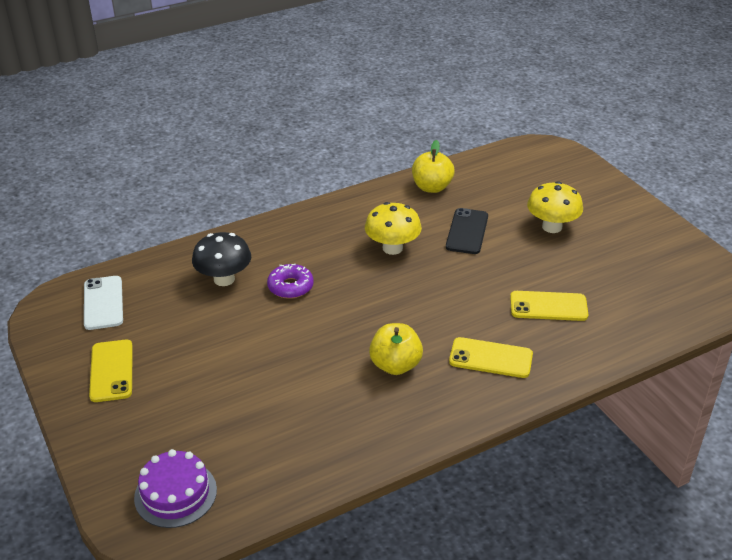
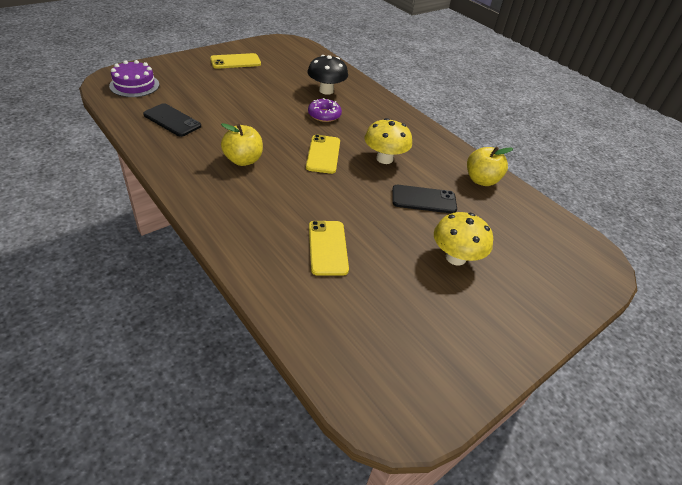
camera: 75 degrees right, 5 degrees up
(103, 303) = (294, 55): white phone -> none
(293, 439) = (172, 120): none -> black phone
(490, 358) = (253, 208): yellow phone -> yellow phone (323, 154)

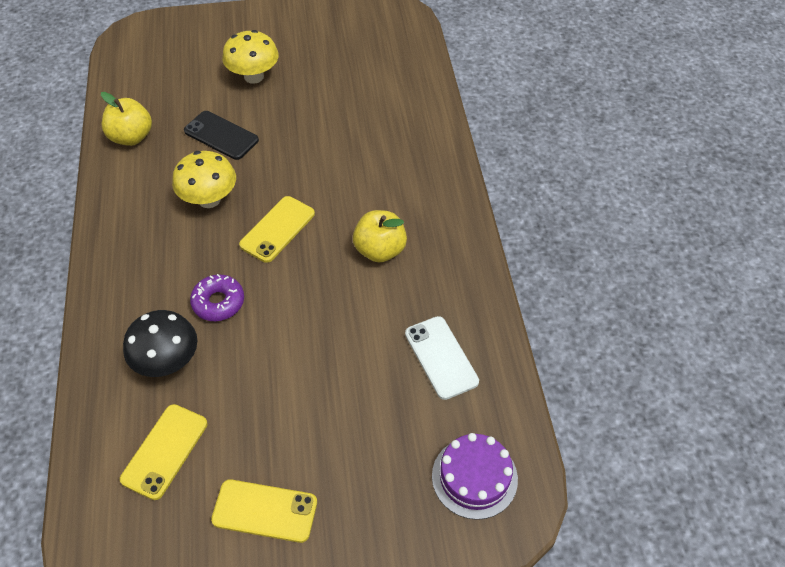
camera: 145 degrees left, 10 degrees up
(172, 120) = (441, 357): black phone -> white phone
(327, 248) = (358, 119): yellow phone -> yellow phone (165, 451)

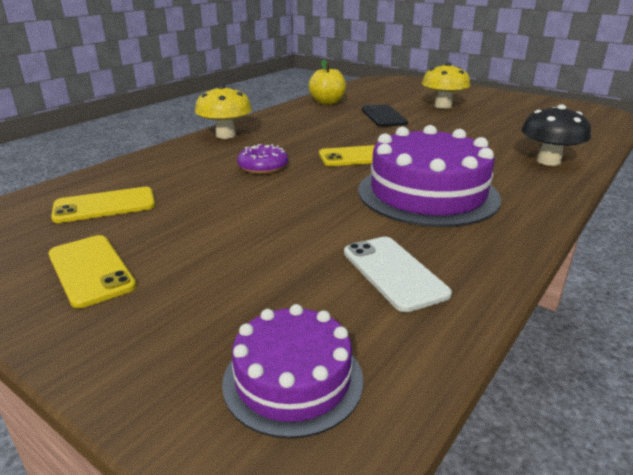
camera: 45 degrees right, 25 degrees down
(168, 362) = (186, 174): black mushroom -> black mushroom (548, 161)
(209, 199) = (333, 132): yellow mushroom -> yellow mushroom (226, 135)
(380, 250) = (427, 194): yellow apple -> purple cake
(441, 357) = (393, 273): white phone -> white phone turned 45 degrees counterclockwise

